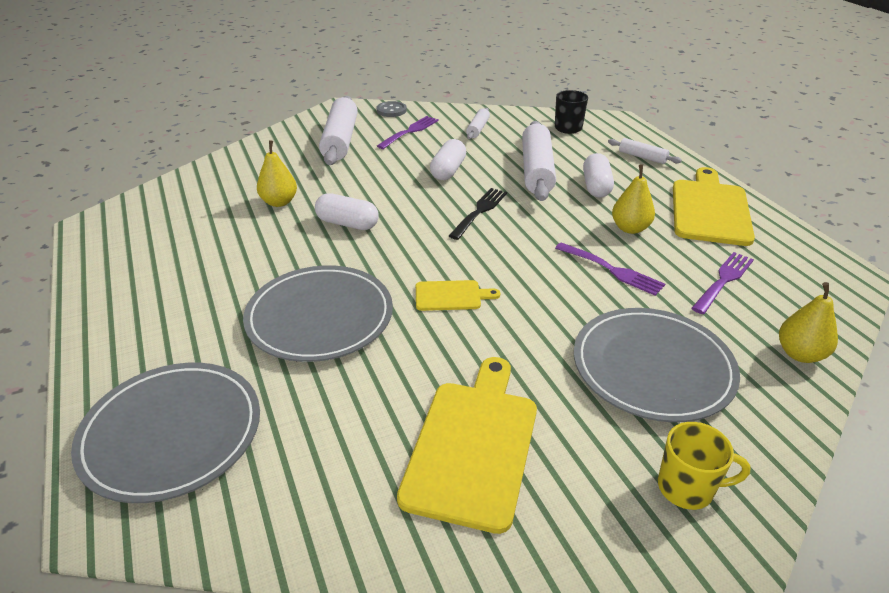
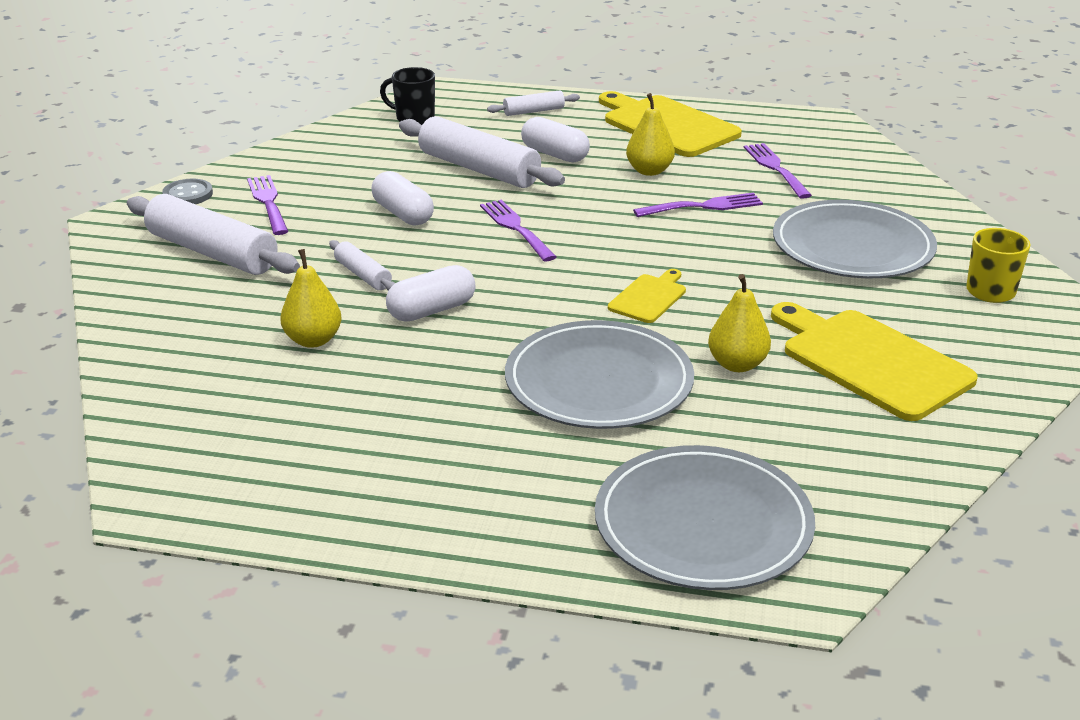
camera: 55 degrees left, 5 degrees down
(477, 129) = (332, 163): white rolling pin -> white rolling pin (363, 275)
(479, 211) = (516, 228): black fork -> purple fork
(800, 354) = (895, 184): yellow pear -> yellow pear (737, 364)

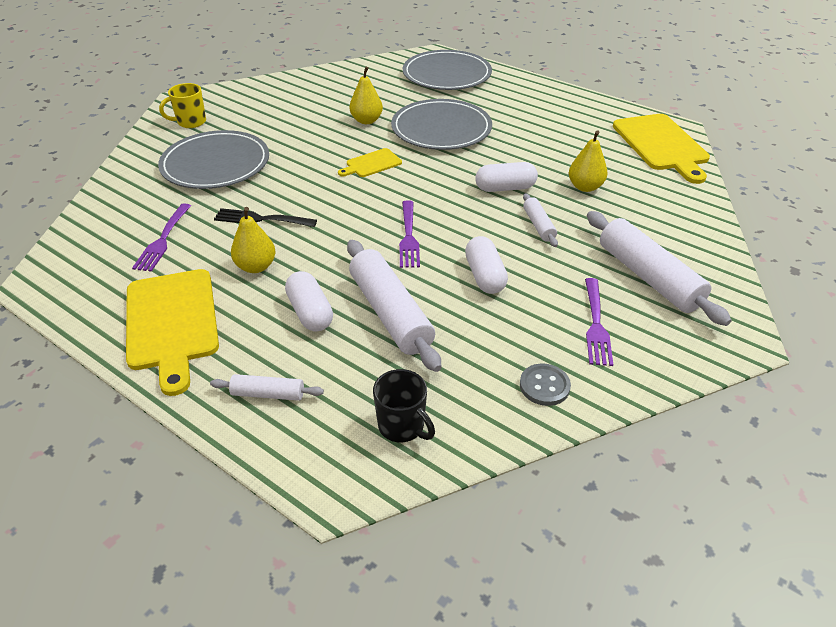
camera: 155 degrees left, 10 degrees up
(188, 194) = (673, 360): grey button -> grey button (544, 386)
(703, 206) = (261, 219): purple fork -> black fork
(871, 362) = (303, 107): yellow cutting board -> yellow cutting board (661, 145)

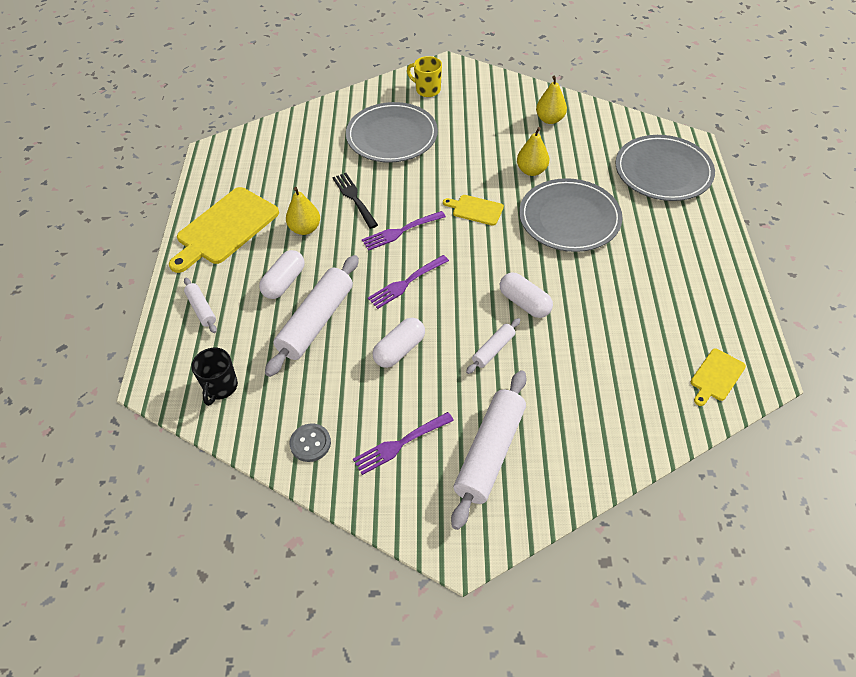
camera: 55 degrees right, 10 degrees up
(163, 240) = (292, 171): purple fork -> purple fork (400, 231)
(585, 187) = (580, 353): yellow pear -> yellow pear (550, 119)
(661, 145) = (716, 376): yellow cutting board -> yellow cutting board, size x0.50

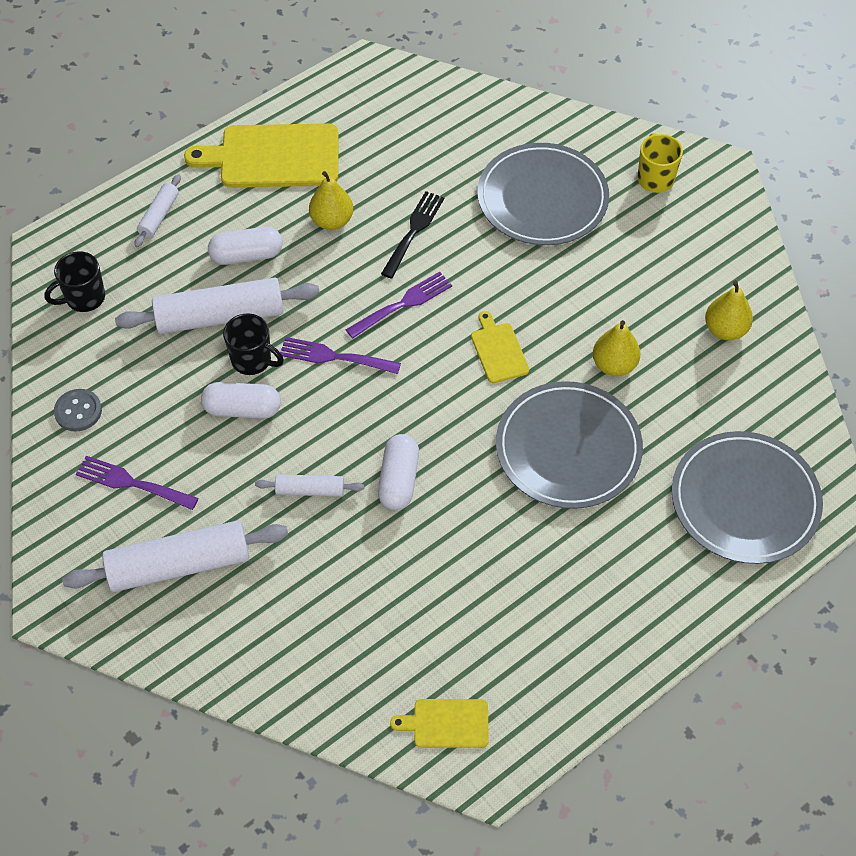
camera: 50 degrees right, 5 degrees up
(367, 324) = (252, 360): none -> black mug
(400, 231) = (403, 304): purple fork -> purple fork turned 120 degrees clockwise

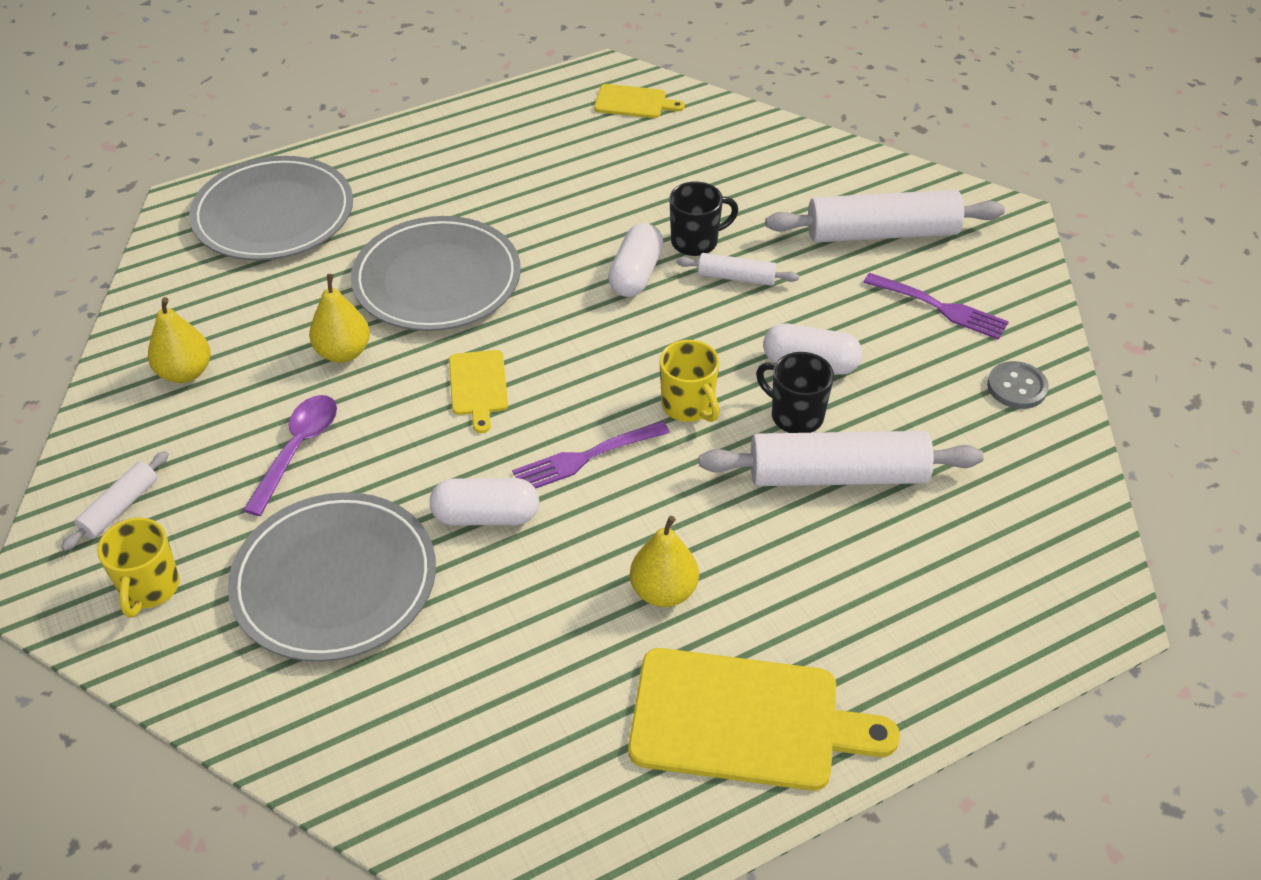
camera: 170 degrees left, 10 degrees down
(84, 298) = (1034, 526): black mug -> black mug (696, 242)
(159, 216) = (934, 639): white rolling pin -> white rolling pin (120, 507)
(246, 255) = (797, 555): white capsule -> white capsule (486, 516)
(334, 357) = (688, 406): purple fork -> yellow mug
(413, 231) = (544, 557): black fork -> none
(609, 281) = (297, 450): none -> purple spoon

